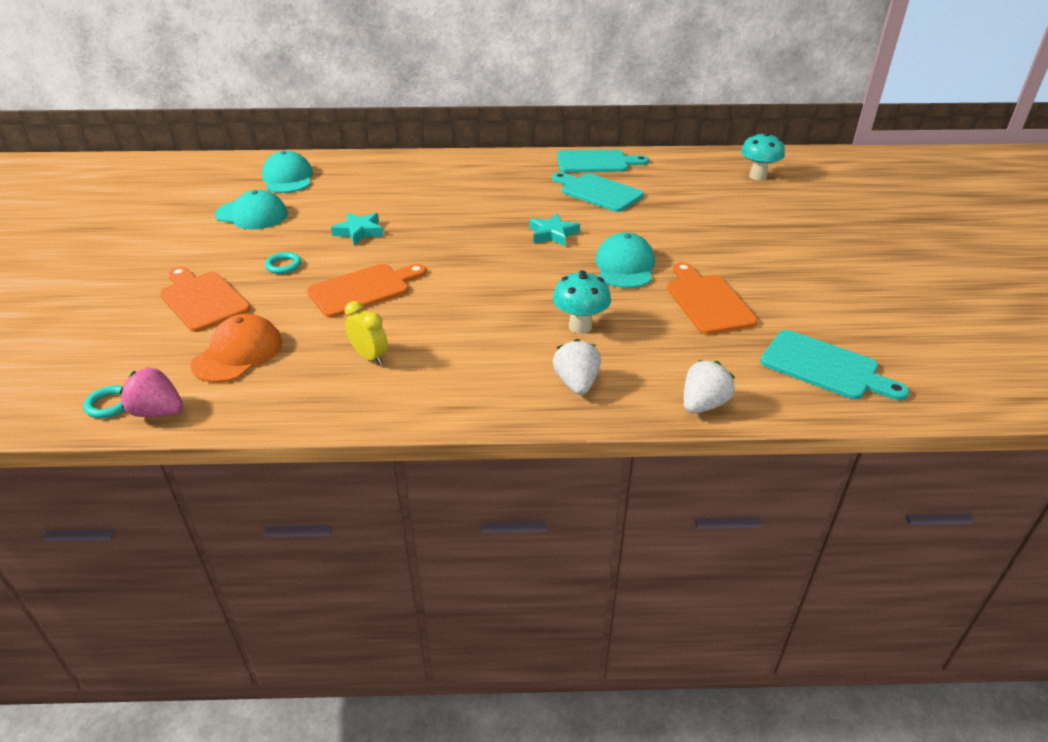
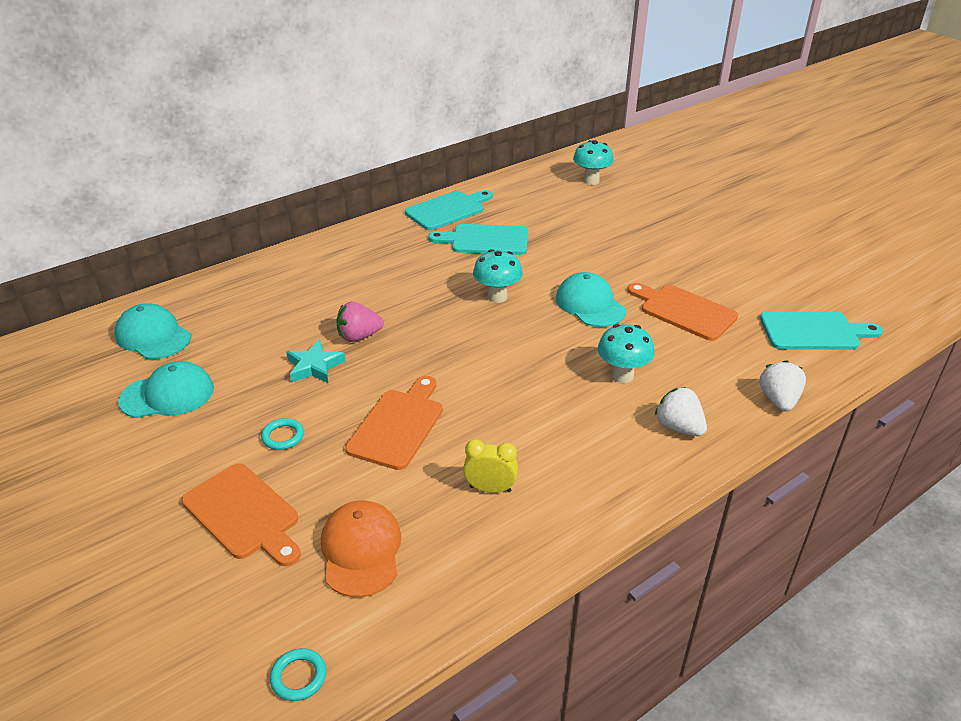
camera: 35 degrees left, 0 degrees up
(158, 412) = (362, 654): pink strawberry -> pink strawberry (359, 336)
(203, 300) = (243, 514): orange cutting board -> orange cutting board turned 150 degrees counterclockwise
(553, 234) = (497, 297): turquoise star -> turquoise mushroom

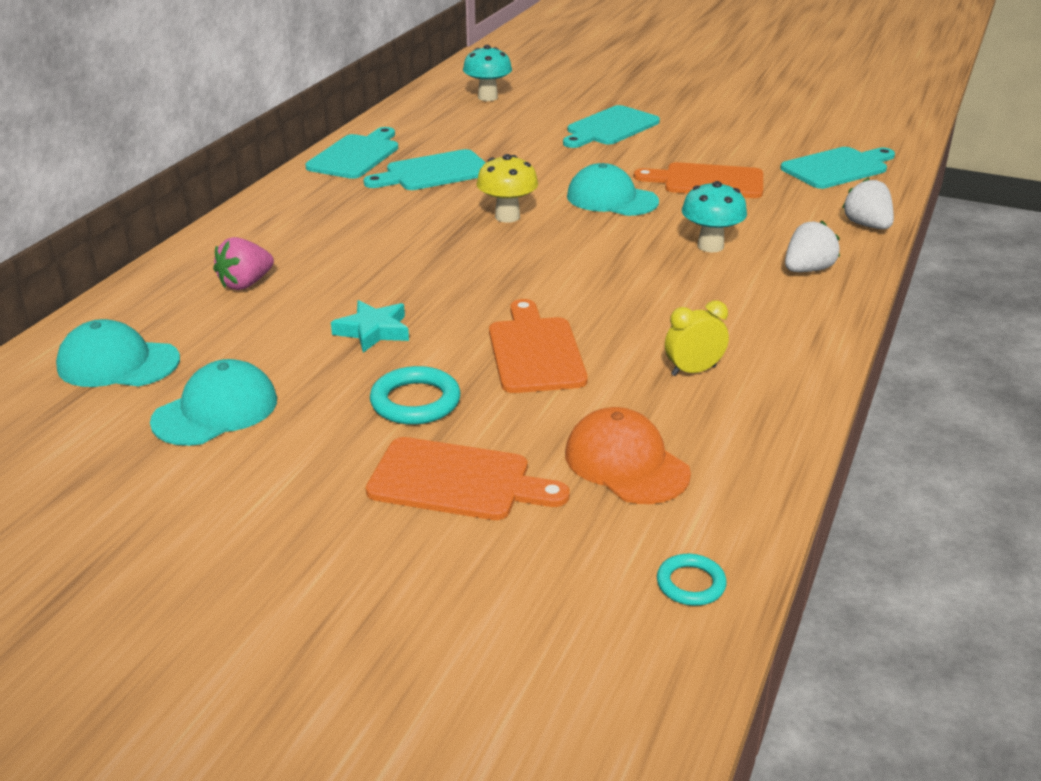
camera: 30 degrees left, 5 degrees down
(283, 436) = (415, 401): turquoise ring -> turquoise ring, size x1.61
(359, 336) = (392, 291): pink strawberry -> pink strawberry (245, 284)
(497, 297) = (507, 217): turquoise mushroom -> yellow mushroom
(657, 235) = (610, 127): none -> turquoise cutting board
(678, 427) = (807, 270): white strawberry -> white strawberry turned 120 degrees clockwise

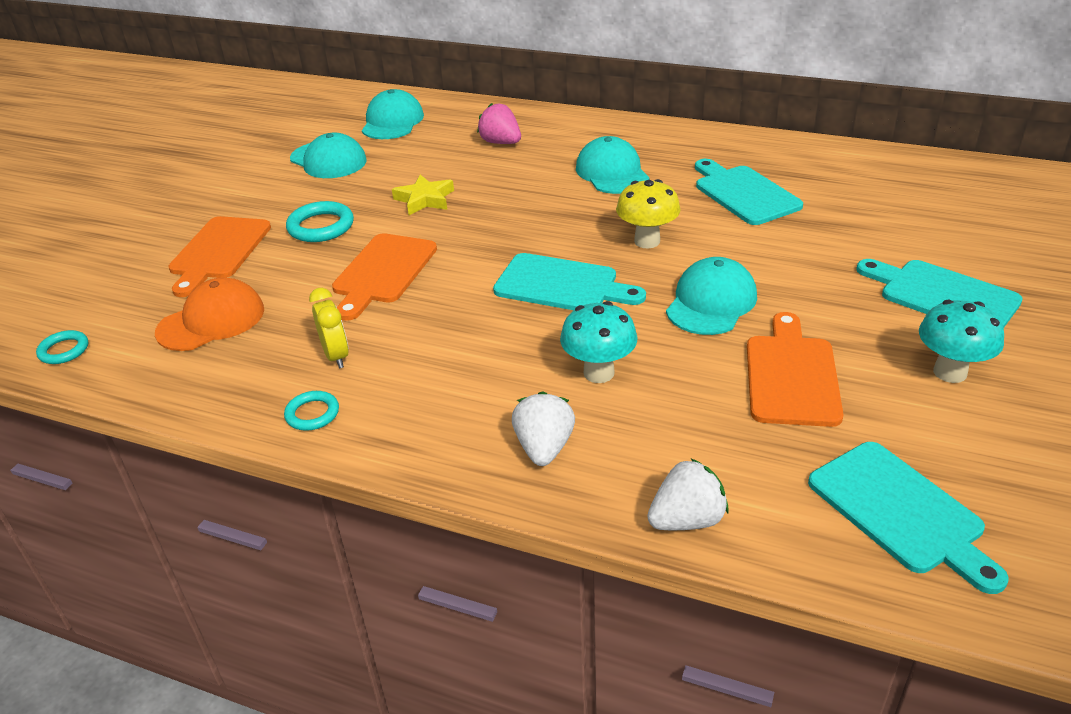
camera: 90 degrees right, 5 degrees up
(356, 155) = (768, 151): turquoise cutting board -> turquoise cutting board (561, 285)
(361, 225) = (612, 172): none -> turquoise cap
(373, 331) = (424, 199): turquoise star -> yellow star
(487, 97) = (991, 205): turquoise mushroom -> turquoise mushroom (950, 372)
(535, 352) = (383, 272): orange cutting board -> orange cutting board turned 120 degrees clockwise
(786, 377) = (312, 414): none -> turquoise ring
(807, 270) = (544, 448): white strawberry -> white strawberry turned 135 degrees counterclockwise

